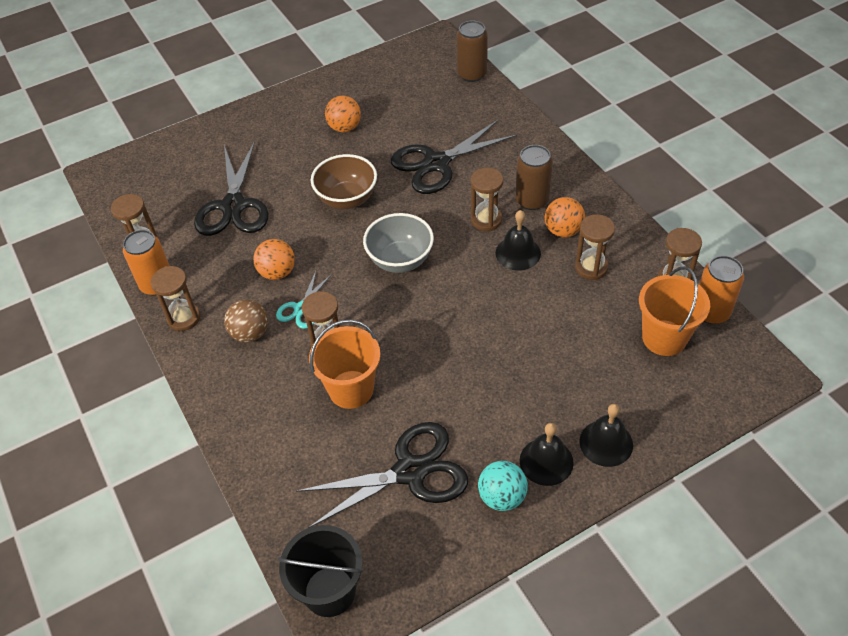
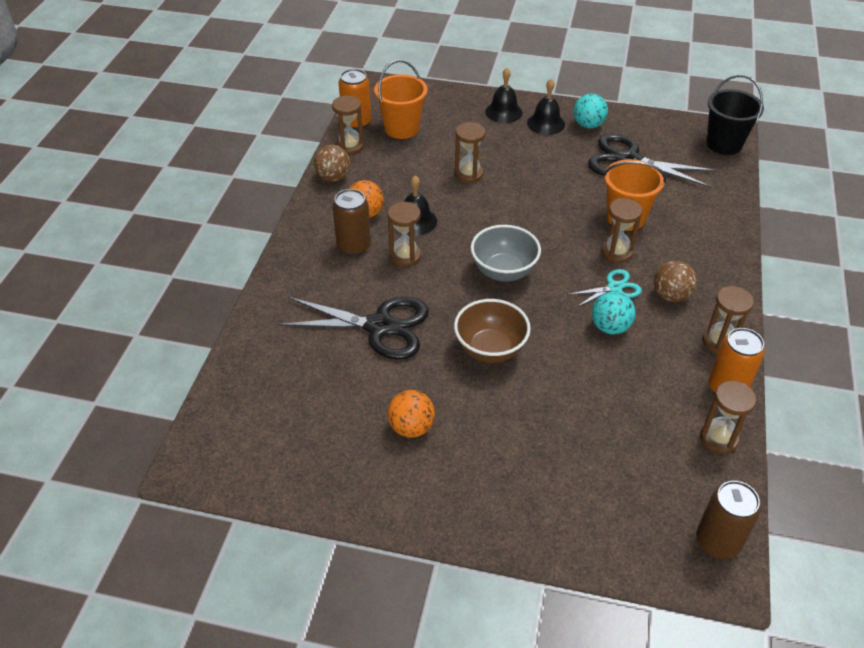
camera: 140 degrees left, 5 degrees down
(233, 206) = (599, 418): black scissors -> none
(277, 272) = (610, 327): orange ball -> turquoise ball
(472, 74) = (224, 393): brown can -> brown can (717, 541)
(591, 267) = (383, 183): brown hourglass -> brown hourglass (468, 174)
(636, 242) = (333, 177): none -> brown ball

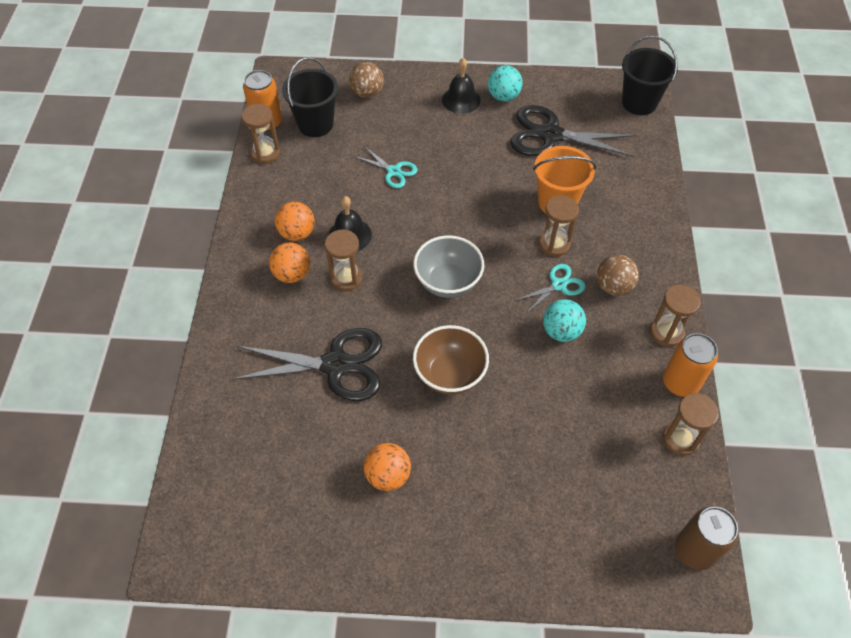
camera: 10 degrees left, 10 degrees up
(333, 177) = (255, 193): brown ball -> brown ball (367, 93)
(353, 246) = (292, 274): brown can -> orange ball
(402, 128) = (315, 124): orange bucket -> black bucket
(468, 174) = (393, 171): brown hourglass -> turquoise scissors
(503, 112) = (416, 91): black bell -> none

